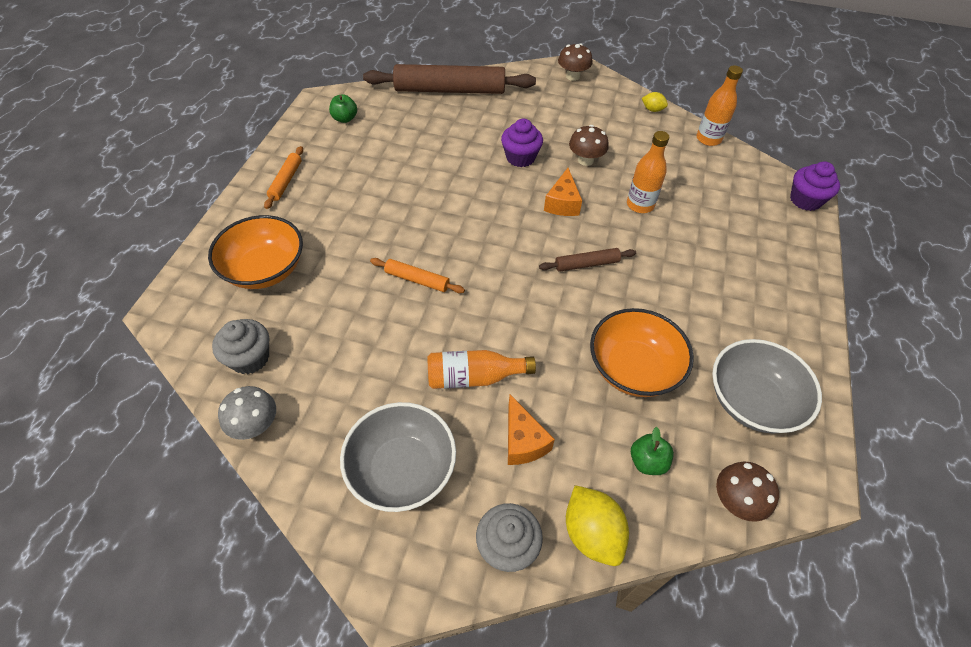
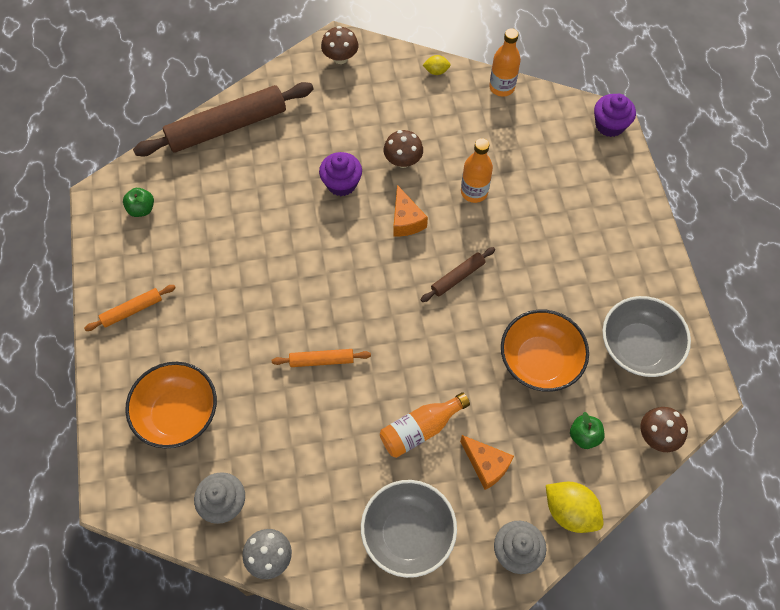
camera: 25 degrees left, 10 degrees up
(286, 181) = (132, 310): orange rolling pin -> orange rolling pin turned 75 degrees clockwise

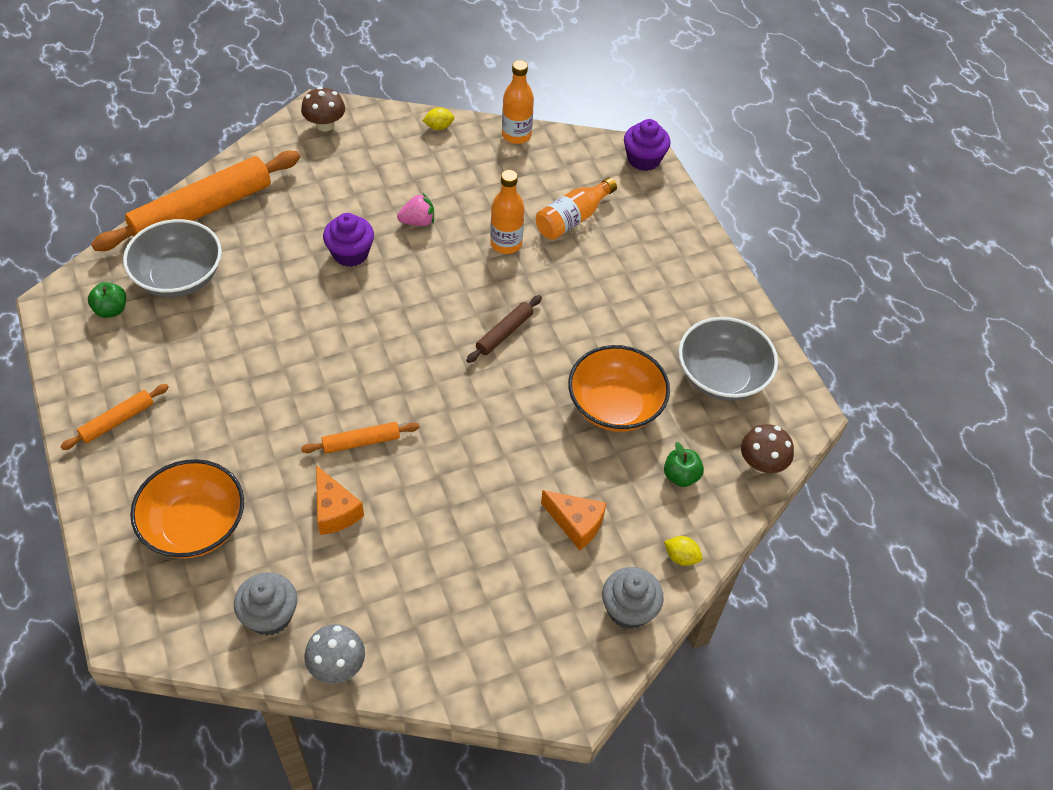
camera: 15 degrees left, 10 degrees down
(227, 127) = (202, 210): brown rolling pin -> orange rolling pin
(403, 161) = (418, 221): brown mushroom -> pink strawberry
(406, 220) = (433, 282): orange cheese -> orange cheese (335, 511)
(408, 533) = (499, 611): grey bowl -> grey bowl (179, 277)
(420, 429) = (492, 498): orange bottle -> orange bottle (572, 219)
(570, 511) = (681, 557): yellow lemon -> yellow lemon, size x0.53

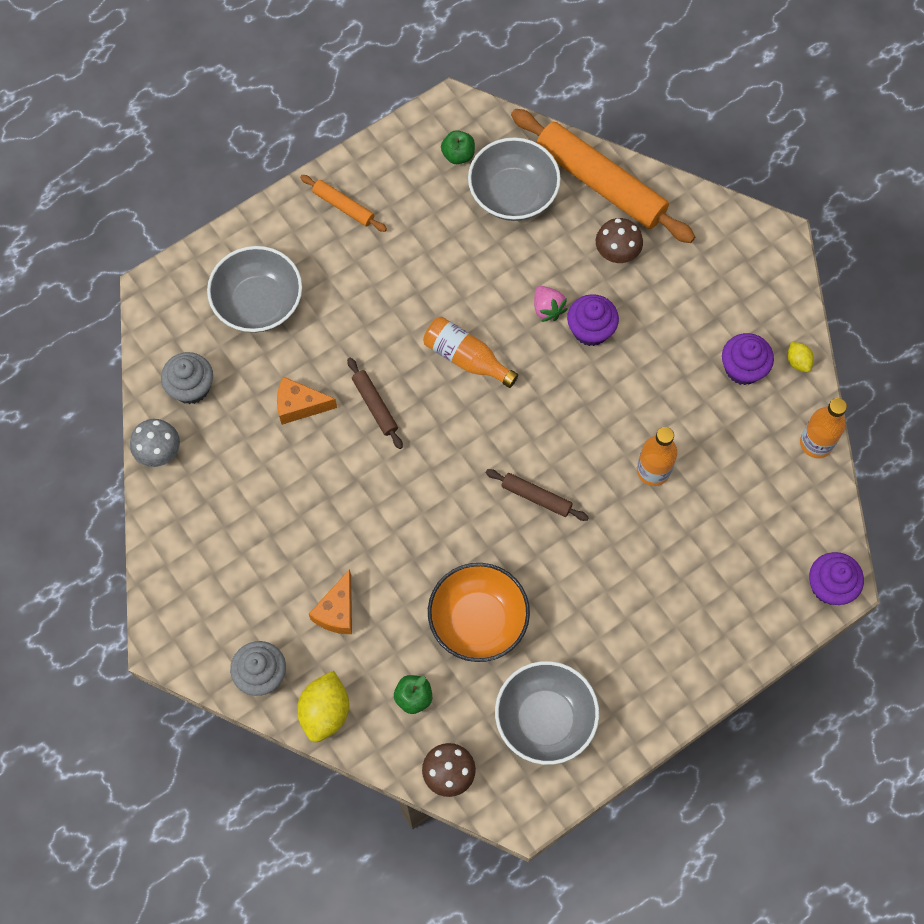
camera: 80 degrees right, 15 degrees up
(195, 526) = (258, 303): orange bowl -> grey bowl
(325, 125) = (757, 252): brown mushroom -> brown mushroom (617, 252)
(335, 511) = (299, 405): orange cheese -> orange cheese turned 45 degrees clockwise
(361, 442) = (375, 406): orange rolling pin -> brown rolling pin
(418, 221) = (654, 379): pink strawberry -> pink strawberry (547, 309)
(431, 162) = (743, 368): none -> purple cupcake
(572, 219) = (711, 529): orange bottle -> orange bottle (466, 358)
(681, 557) = (325, 712): yellow lemon -> yellow lemon, size x1.88

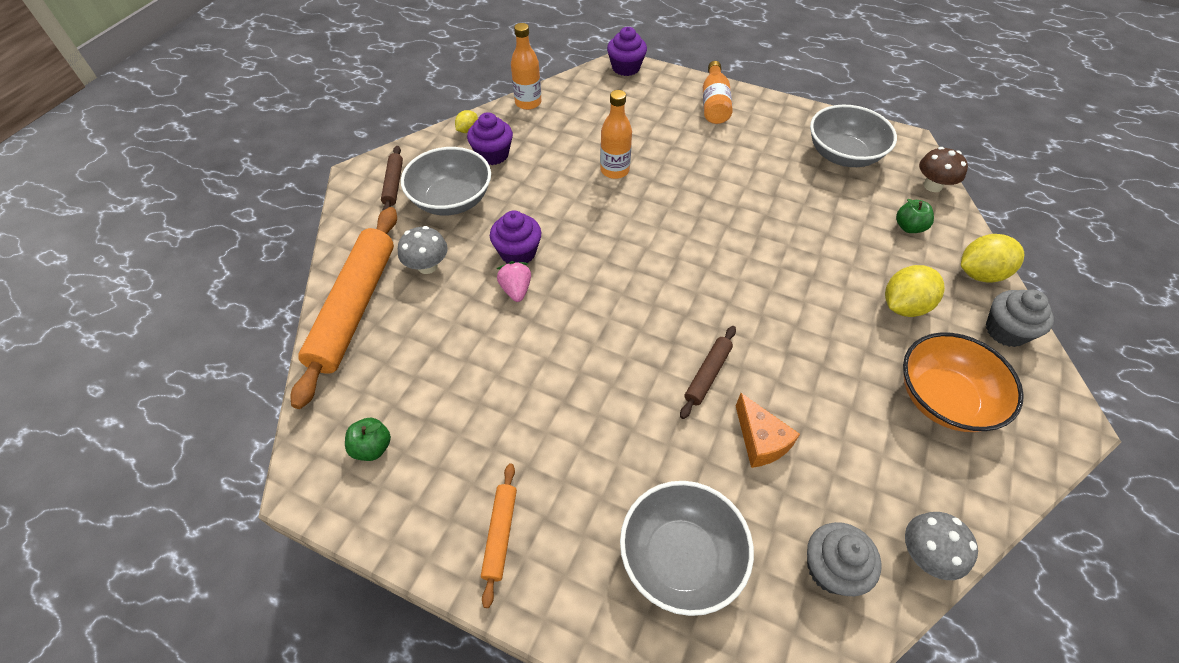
camera: 120 degrees left, 15 degrees down
(337, 611) = (904, 306): orange cheese -> yellow lemon
(466, 358) = (606, 326): orange bottle -> orange bottle (714, 104)
(478, 620) = (817, 217): orange bowl -> orange bowl (944, 399)
(513, 194) = (401, 372): grey bowl -> grey bowl (451, 200)
(536, 497) = (692, 225): brown rolling pin -> brown rolling pin (393, 184)
(547, 309) = (516, 290): pink strawberry -> pink strawberry turned 45 degrees counterclockwise
(617, 252) = (427, 266): brown mushroom -> grey mushroom

